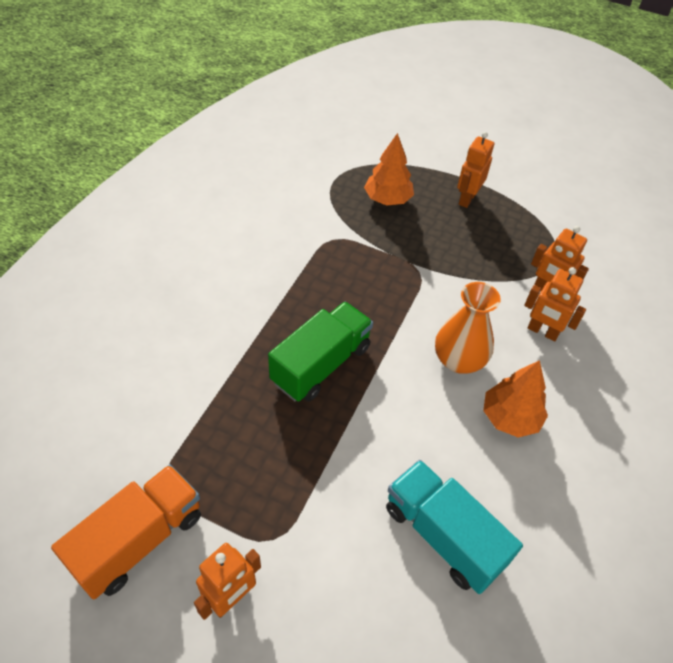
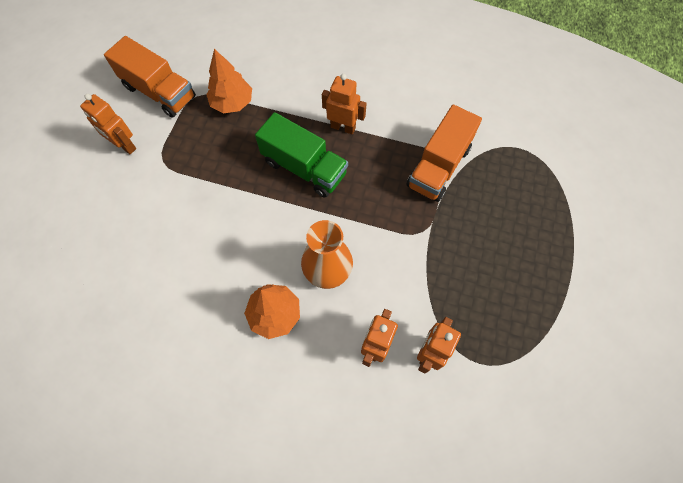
camera: 85 degrees right, 15 degrees up
(344, 243) = (438, 167): none -> orange truck
(387, 199) = (510, 196): orange tree -> orange tree (232, 103)
(443, 535) = (168, 265): turquoise truck -> none
(467, 199) = (539, 270): orange robot -> orange robot (343, 127)

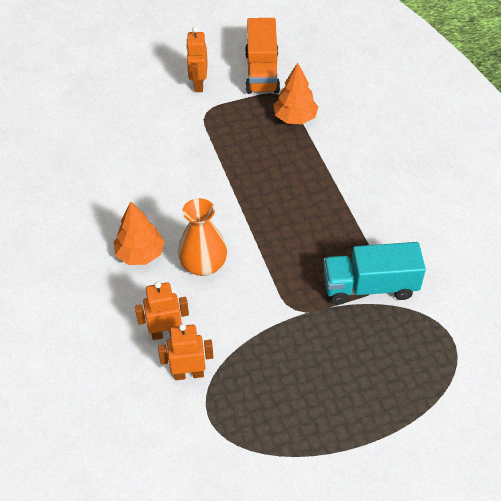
camera: 55 degrees right, 15 degrees down
(304, 168) = (280, 197): green truck -> none
(343, 127) = (343, 199): orange robot -> none
(438, 167) = (370, 286): orange truck -> turquoise truck

